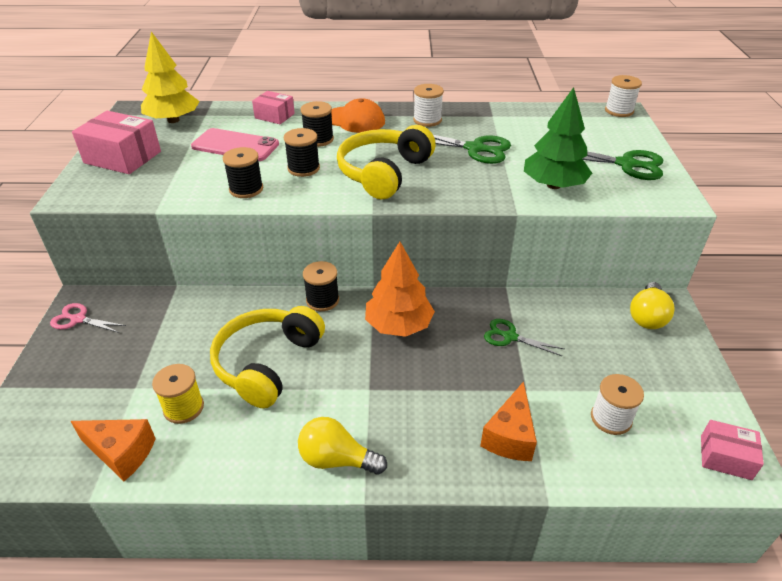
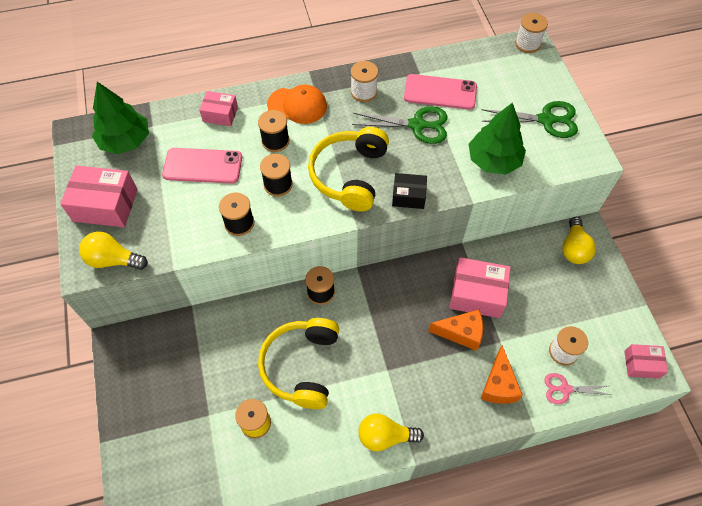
camera: 15 degrees left, 20 degrees up
(78, 319) = (126, 362): pink scissors -> pink scissors (565, 389)
(100, 195) = (113, 260): none -> yellow light bulb
(121, 453) = (228, 473): orange cheese -> orange cheese (461, 333)
(173, 120) = (125, 141): yellow tree -> green tree
(398, 325) = (390, 303): orange tree -> none
(442, 197) = (408, 196): none -> black box
(509, 130) = (440, 92): none -> pink phone
(509, 337) = (477, 294): green scissors -> pink box

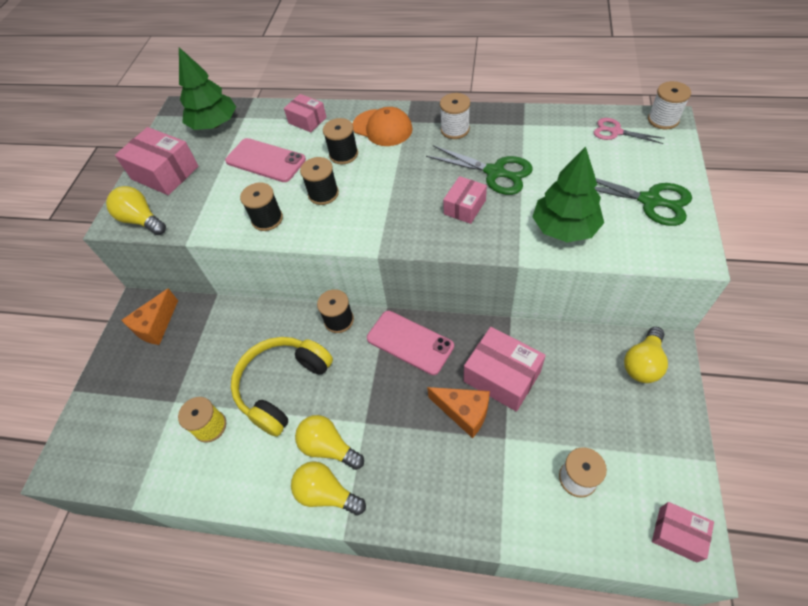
camera: 30 degrees right, 5 degrees down
(349, 175) = (398, 203): yellow headphones -> none
(368, 400) = (328, 447): none -> yellow light bulb
(407, 164) = (465, 207): none -> pink box
(408, 196) = (449, 239): black box -> none
(440, 92) = (536, 146): pink phone -> pink phone (410, 342)
(498, 385) = (480, 487): orange cheese -> orange cheese (156, 326)
(565, 389) = (560, 524): pink scissors -> pink scissors (615, 132)

